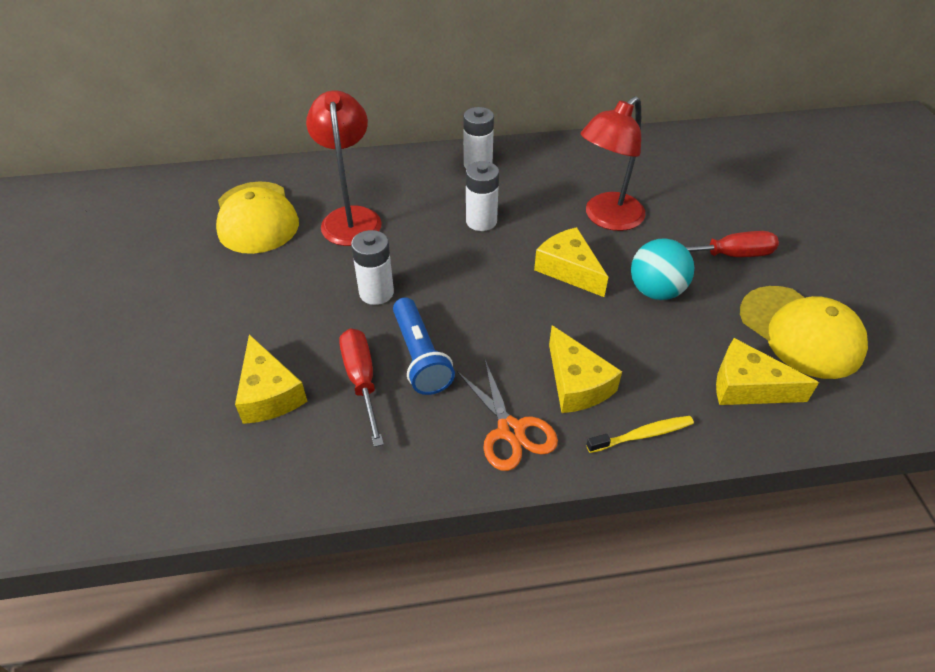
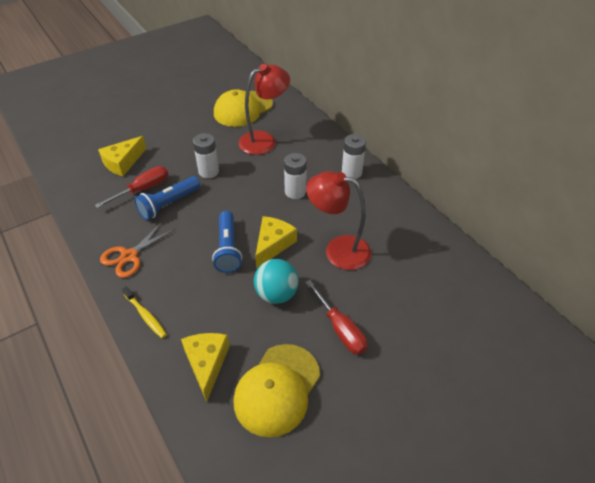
camera: 65 degrees right, 0 degrees up
(553, 314) = (228, 249): none -> blue flashlight
(576, 383) = (174, 275): yellow cheese -> none

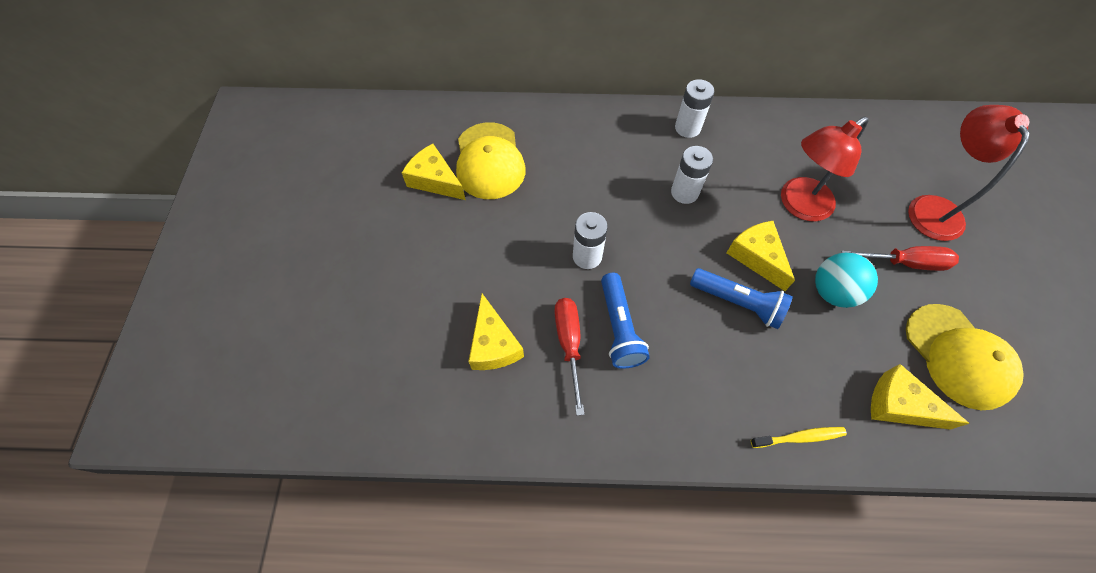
camera: 55 degrees left, 15 degrees up
(129, 256) = (688, 414): orange scissors -> none
(212, 98) = (435, 180): none -> yellow cheese
(264, 140) = (570, 172): red lamp -> red lamp (932, 207)

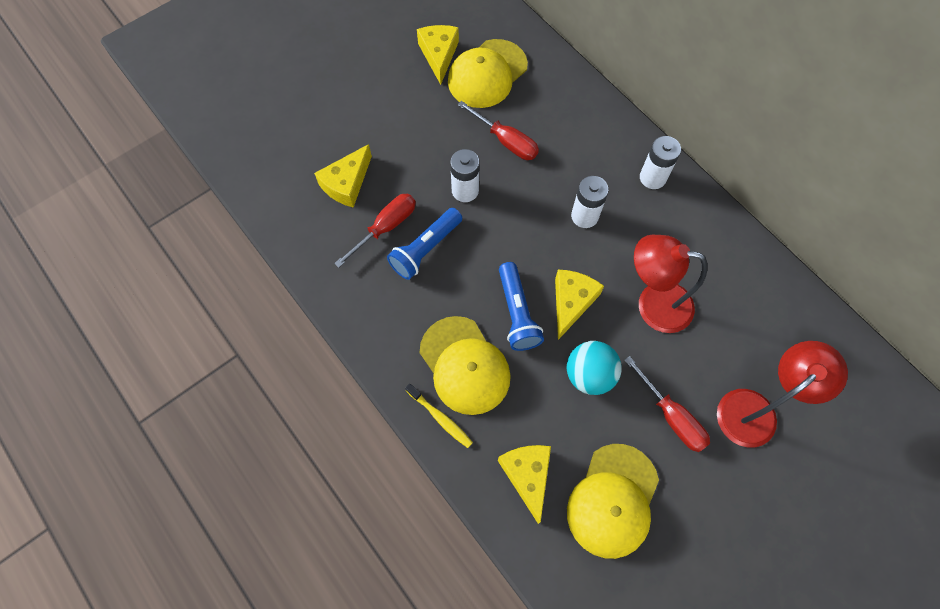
camera: 50 degrees right, 5 degrees up
(567, 194) = (506, 141): none -> red screwdriver
(760, 379) = (464, 365): none -> yellow cap

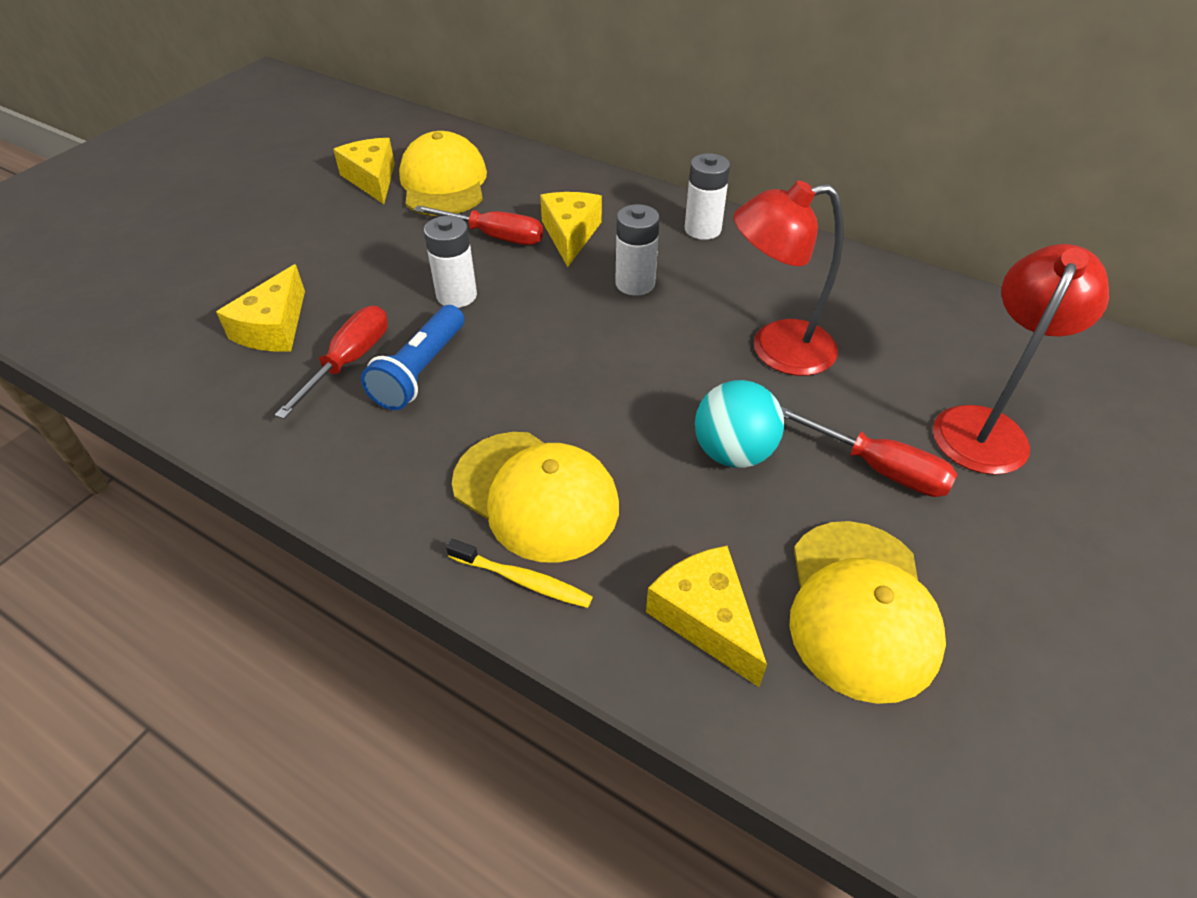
camera: 20 degrees left, 20 degrees down
(487, 74) = (444, 183): yellow cap -> yellow cap turned 150 degrees clockwise
(517, 313) = (590, 409): blue flashlight -> none
(571, 302) = (663, 376): yellow cheese -> yellow cheese (570, 234)

